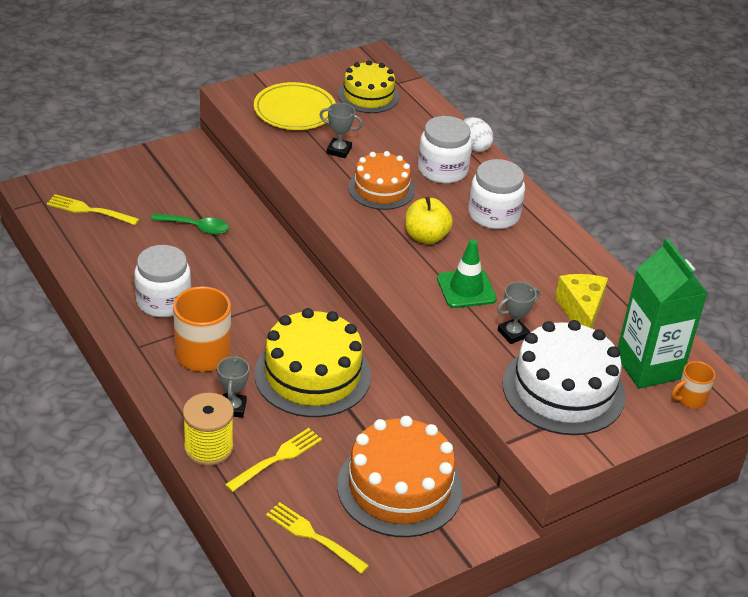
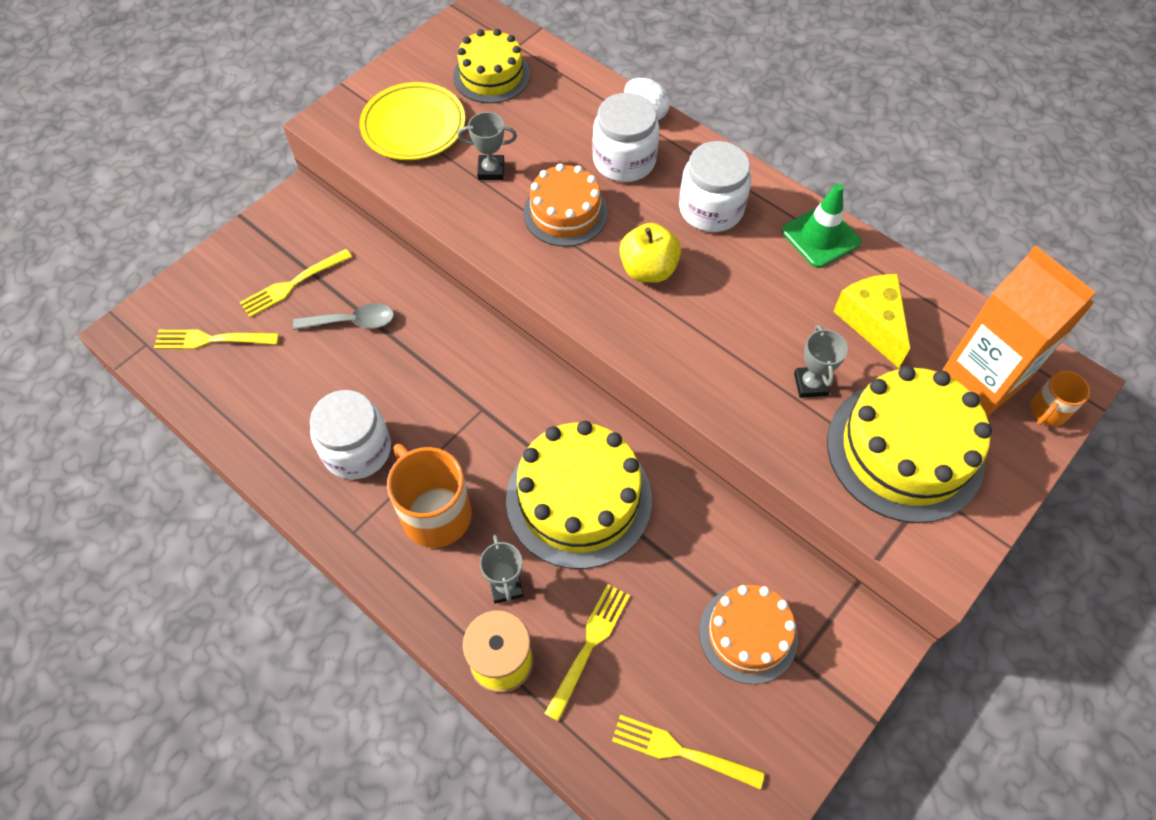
camera: 15 degrees left, 20 degrees up
(163, 194) = (293, 284): none -> yellow fork
(196, 227) = (352, 322): green spoon -> grey spoon
(399, 487) = (748, 634): orange cake -> orange cake, size x0.63
(466, 289) = (728, 334): green traffic cone -> green traffic cone (820, 237)
(513, 333) = (810, 384): grey trophy -> grey trophy turned 45 degrees counterclockwise
(563, 390) = (904, 450): white cake -> yellow cake
(648, 367) = (981, 380): green carton -> orange carton

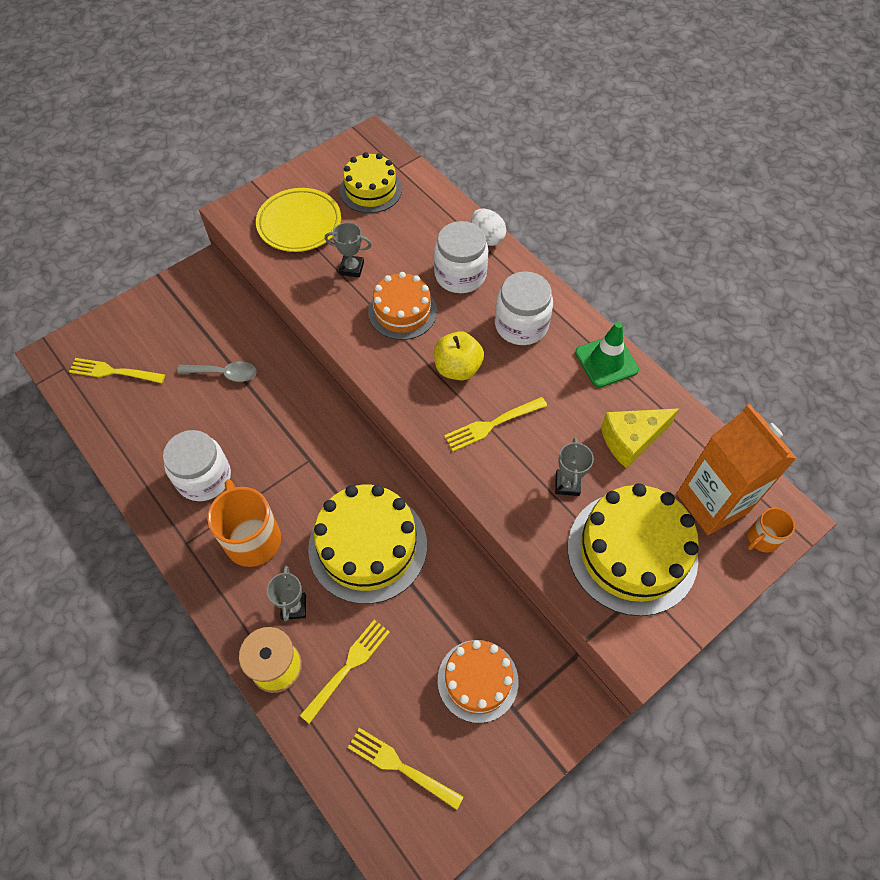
camera: 10 degrees right, 0 degrees up
(293, 284) = (185, 336): yellow fork -> yellow fork (492, 424)
(872, 322) = (631, 440): yellow cheese -> yellow cheese turned 105 degrees counterclockwise

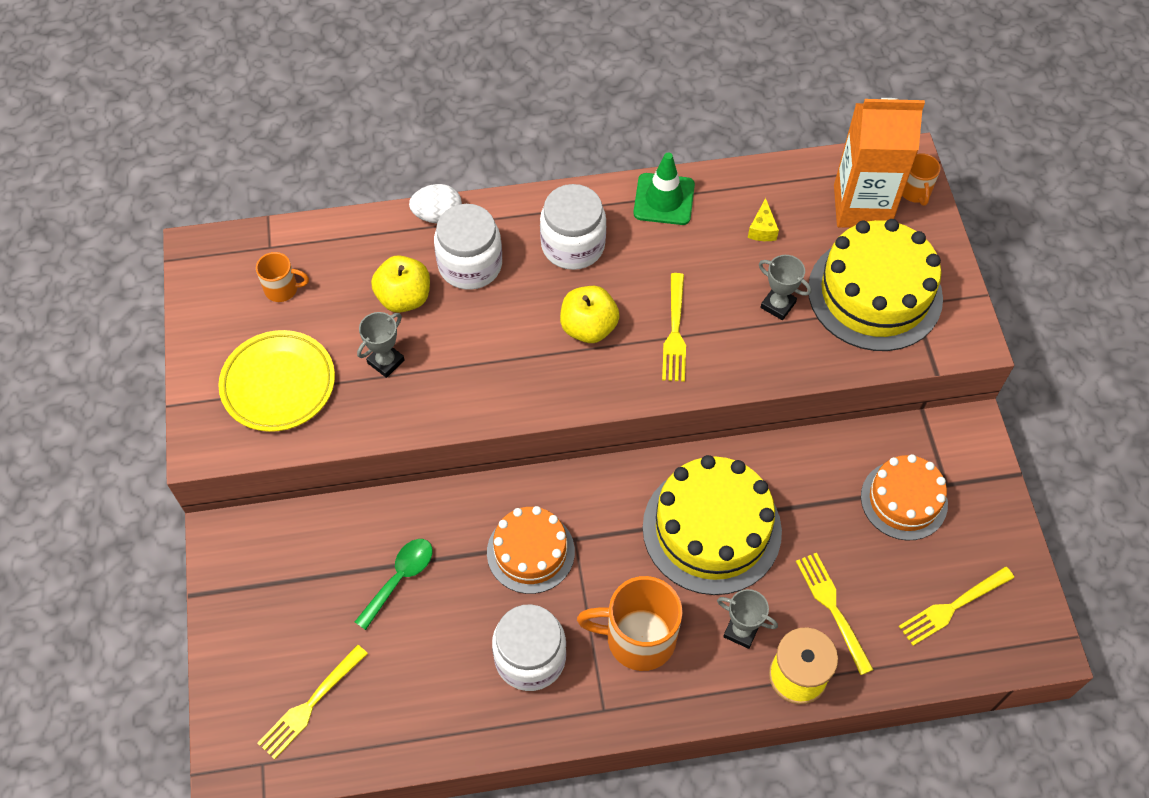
camera: 60 degrees left, 0 degrees up
(224, 374) = (400, 578): grey spoon -> green spoon
(371, 190) = (282, 289): yellow cake -> orange mug
(402, 311) = (481, 341): orange cake -> orange cake (530, 552)
(408, 253) = (404, 298): none -> yellow apple
(631, 440) = (762, 229): yellow cheese -> yellow cheese, size x0.52

